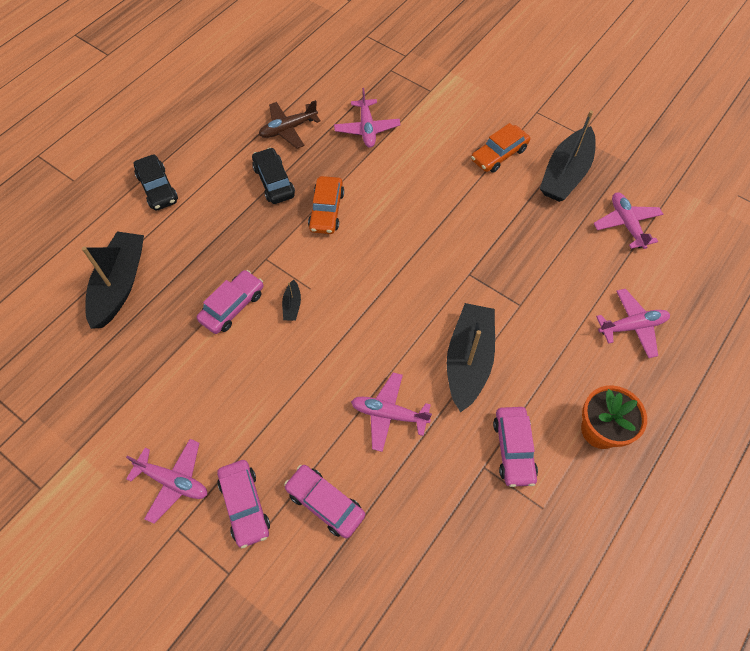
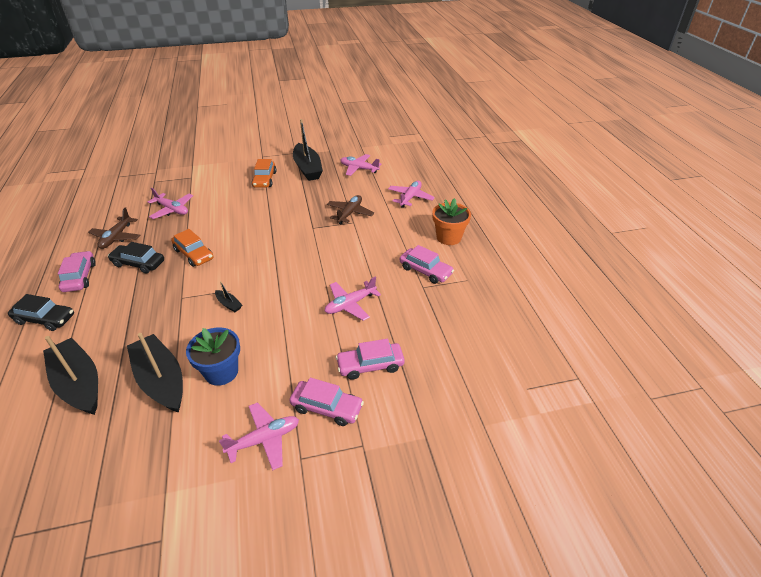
camera: 50 degrees left, 20 degrees down
(213, 378) = (221, 372): none -> blue flower pot
(232, 306) = (188, 332): pink car -> pink car (80, 277)
(468, 360) = (359, 257): black boat -> black boat (161, 380)
(531, 288) = (349, 213): none -> brown plane

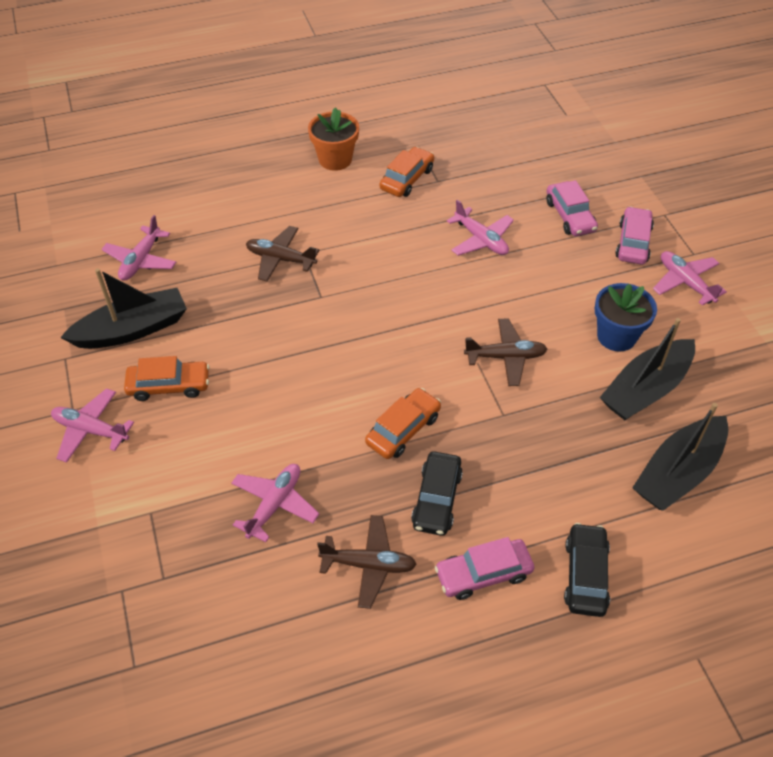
camera: 95 degrees left, 10 degrees up
(229, 304) = (505, 357): black boat -> brown plane
(410, 198) = (236, 197): pink plane -> pink plane (91, 430)
(425, 271) = (407, 179): pink car -> orange car

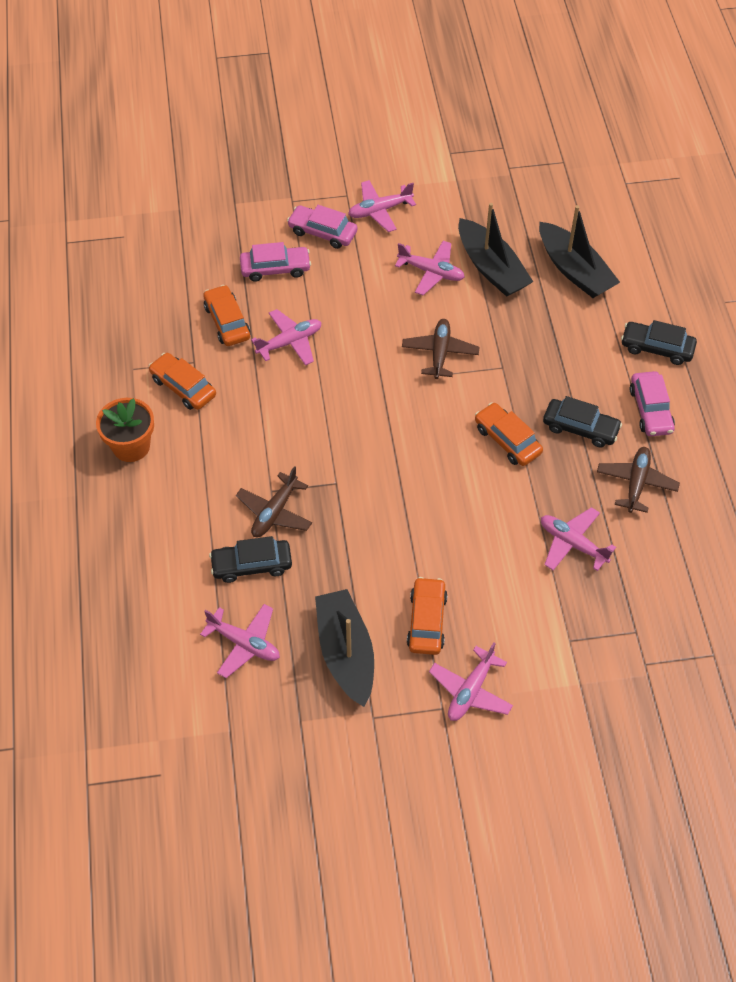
camera: 80 degrees left, 5 degrees up
(222, 252) = (251, 565): none -> black car
(491, 194) = (227, 322): none -> orange car
(616, 336) = (431, 272): blue flower pot -> pink plane

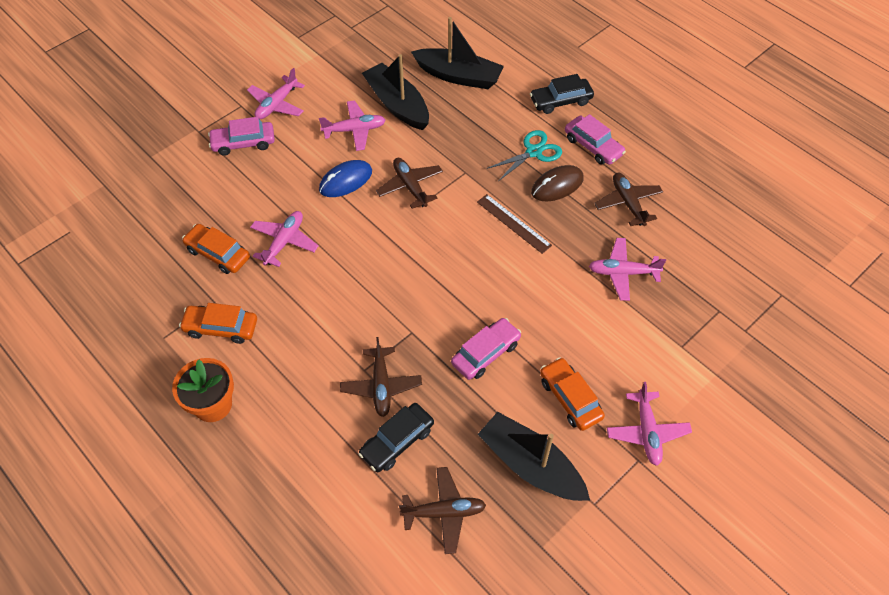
camera: 35 degrees left, 0 degrees up
(244, 643) = (444, 512): pink plane -> brown plane
(275, 268) = (226, 190): pink car -> pink car (486, 353)
(385, 316) = (346, 181): none -> blue mouse
(491, 268) = (397, 104): black boat -> black boat turned 150 degrees counterclockwise
(507, 440) = (513, 223): orange car -> brown ruler
(580, 428) = (557, 185): black car -> brown mouse
(585, 384) = (534, 152): none -> turquoise scissors

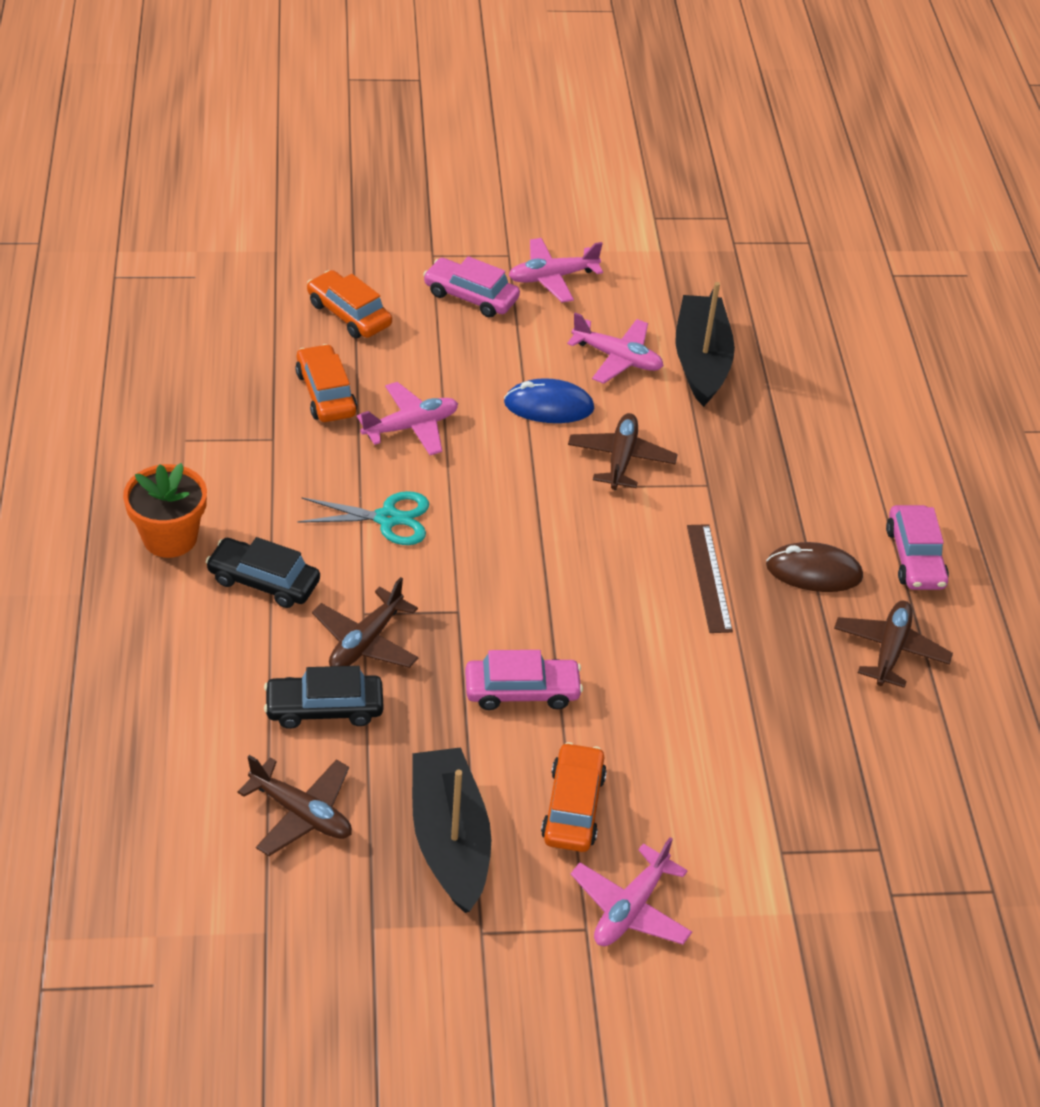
camera: 35 degrees right, 10 degrees down
(221, 328) = (254, 469): orange car -> orange car (349, 314)
(458, 76) = (816, 374): black boat -> none
(534, 152) = (824, 516): turquoise scissors -> turquoise scissors (387, 518)
(560, 101) = (927, 480): black car -> black car (264, 581)
(623, 273) = (794, 721): pink plane -> none

